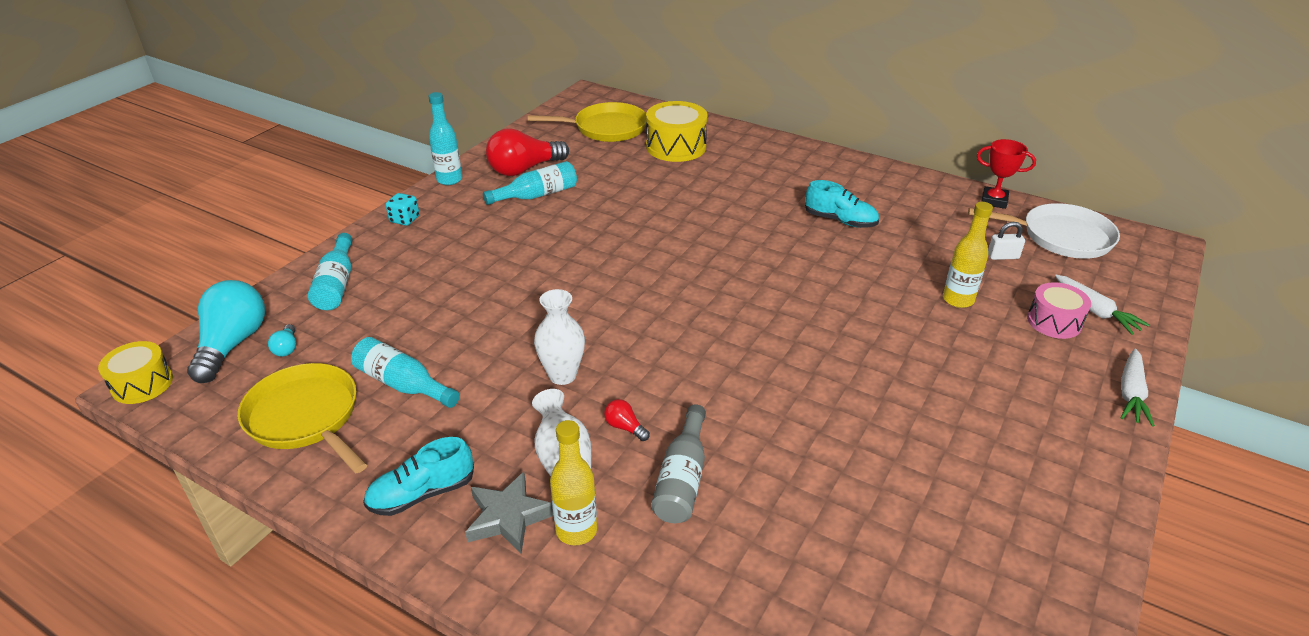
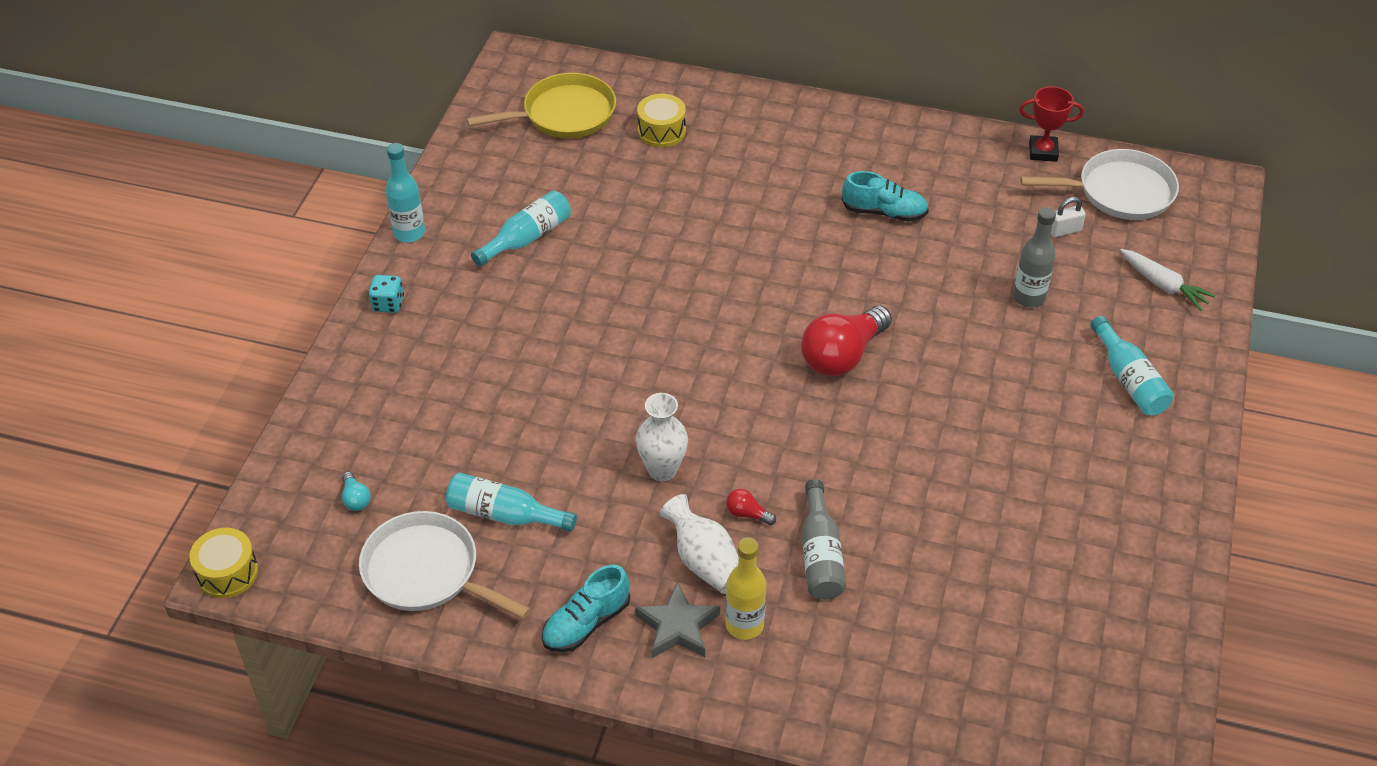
camera: 15 degrees left, 10 degrees up
(233, 344) = (293, 507): turquoise light bulb -> none
(306, 417) = (426, 572): yellow pan -> white pan
(336, 284) = (361, 408): turquoise bottle -> turquoise bottle (1129, 380)
(524, 169) = (493, 200): red light bulb -> red light bulb (842, 356)
(676, 147) = (661, 131): yellow drum -> yellow drum, size x0.64
(958, 300) = (1029, 297): yellow bottle -> grey bottle
(1054, 322) = (1126, 307): pink drum -> none
(1131, 393) = (1204, 377): white carrot -> none

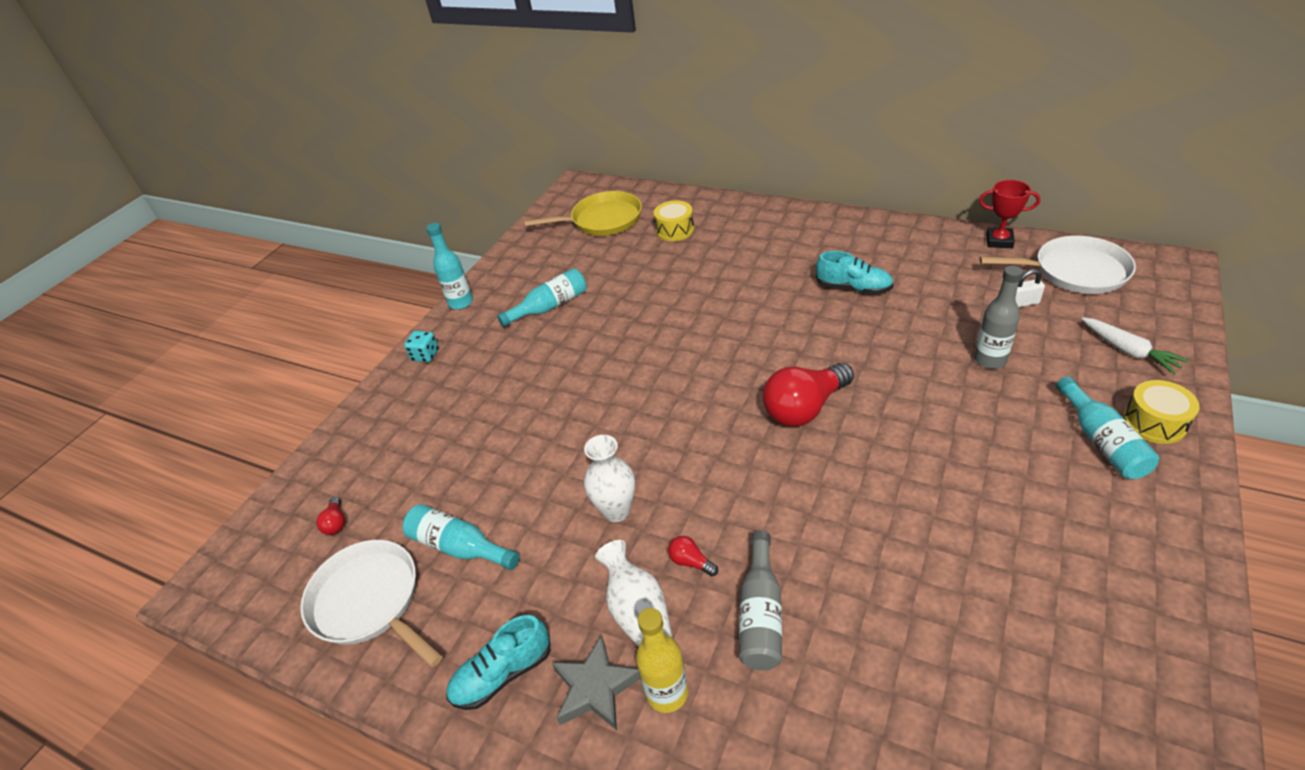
camera: 15 degrees right, 5 degrees down
(227, 573) = (200, 588): yellow drum -> yellow drum (1154, 422)
(355, 499) = (336, 523): turquoise light bulb -> red light bulb

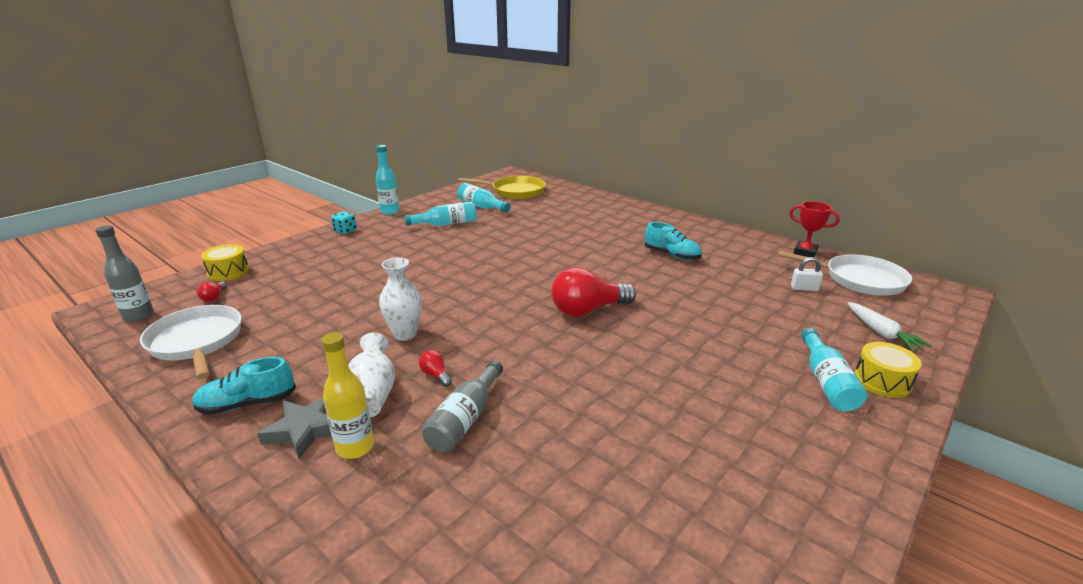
camera: 10 degrees right, 15 degrees down
(459, 547) = (281, 328): turquoise bottle -> turquoise bottle (481, 206)
(675, 230) = (561, 204): yellow drum -> yellow drum (228, 272)
(990, 360) = (756, 314): grey bottle -> grey bottle (138, 316)

